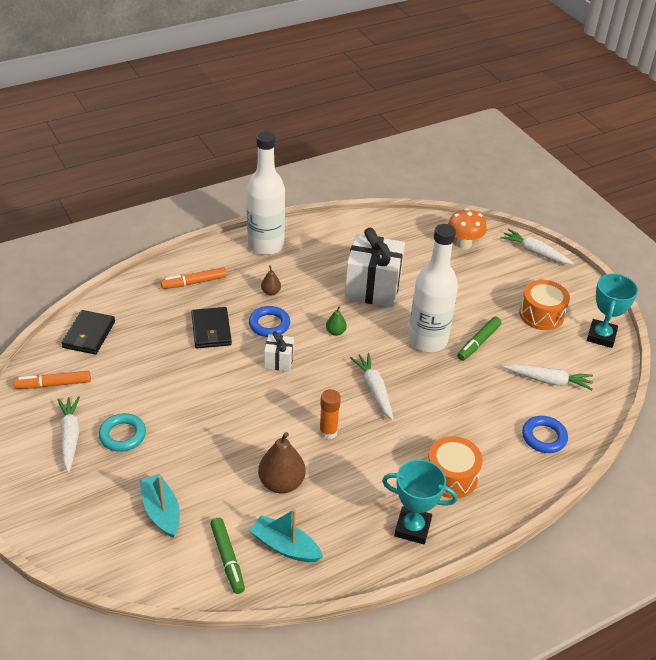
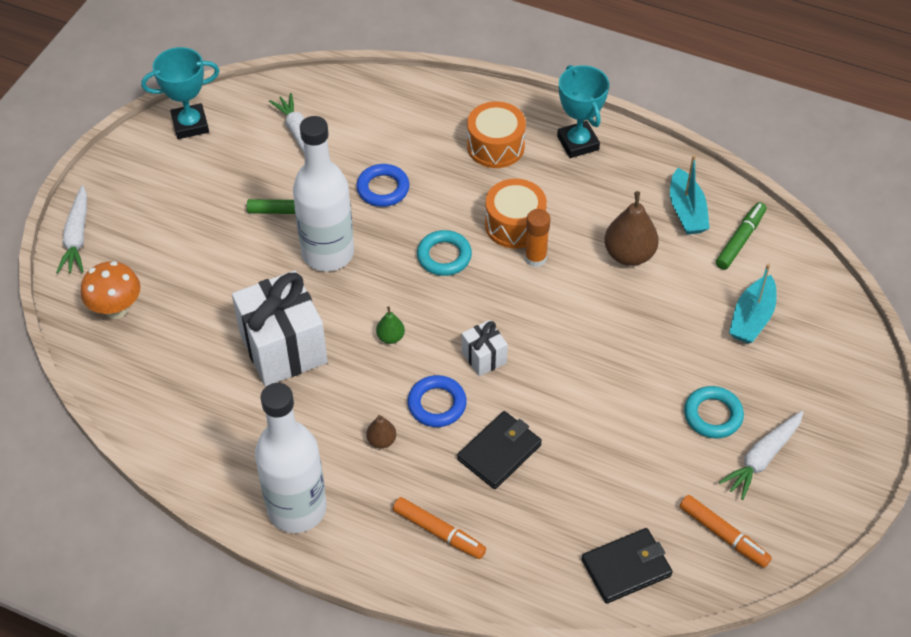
camera: 125 degrees left, 10 degrees up
(374, 389) = (444, 256): white carrot -> turquoise ring
(541, 314) = (195, 183): orange drum -> orange drum (514, 225)
(544, 437) = (382, 108): blue ring -> blue ring (383, 189)

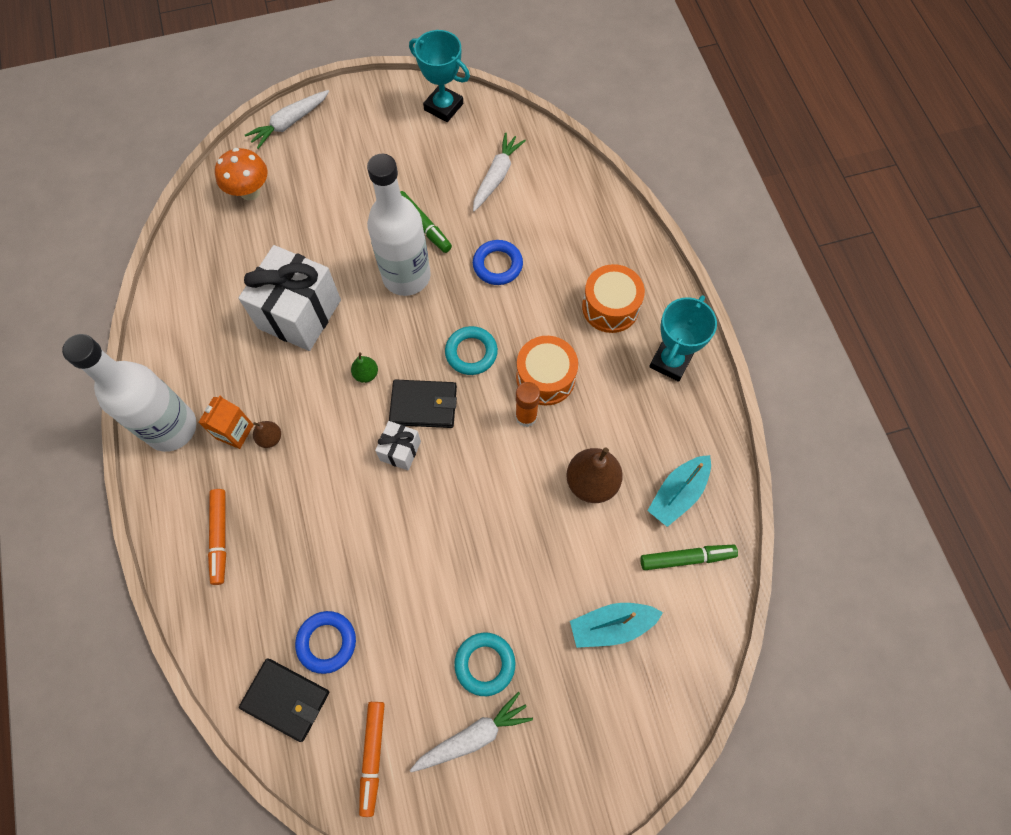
camera: 50 degrees right, 15 degrees up
(349, 463) = (234, 431): none -> orange carton
(437, 404) = (331, 451): blue ring -> blue ring (327, 642)
(499, 452) = (322, 526): black wallet -> black wallet (424, 405)
(762, 458) = (473, 736): white carrot -> white carrot turned 150 degrees clockwise

